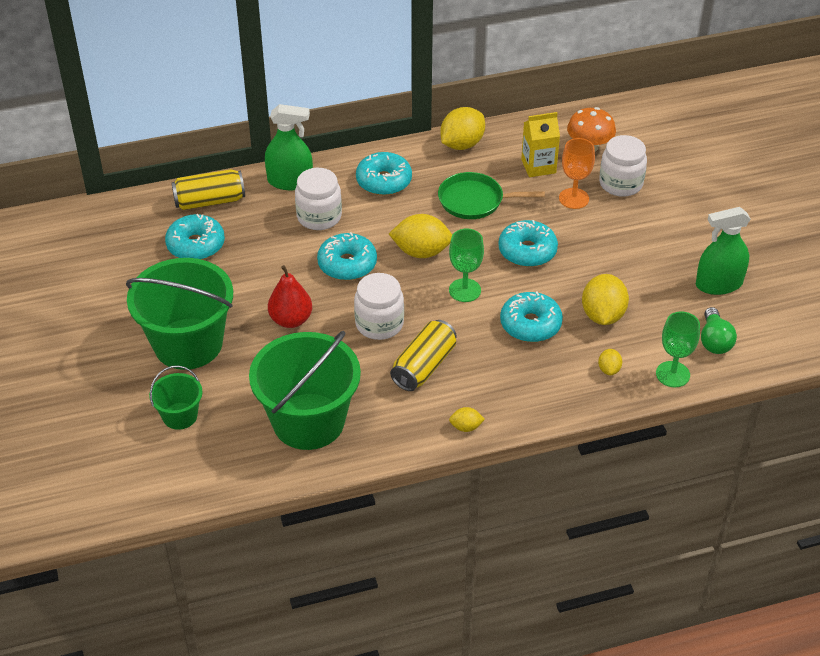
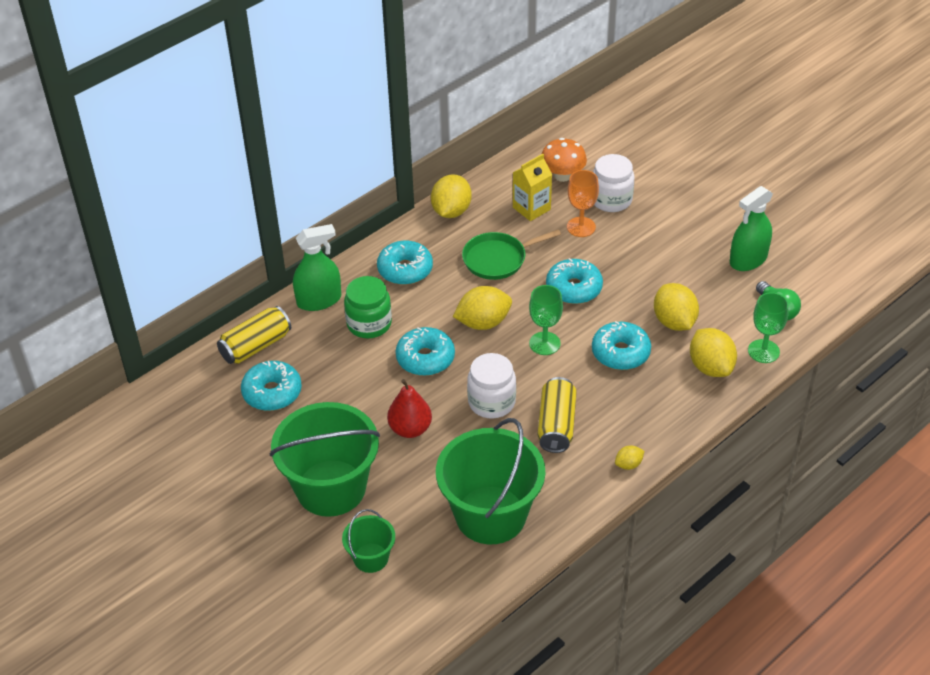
camera: 25 degrees left, 0 degrees up
(319, 217) = (369, 324): white jar -> green jar
(609, 369) = (710, 367): yellow lemon -> yellow lemon, size x2.01

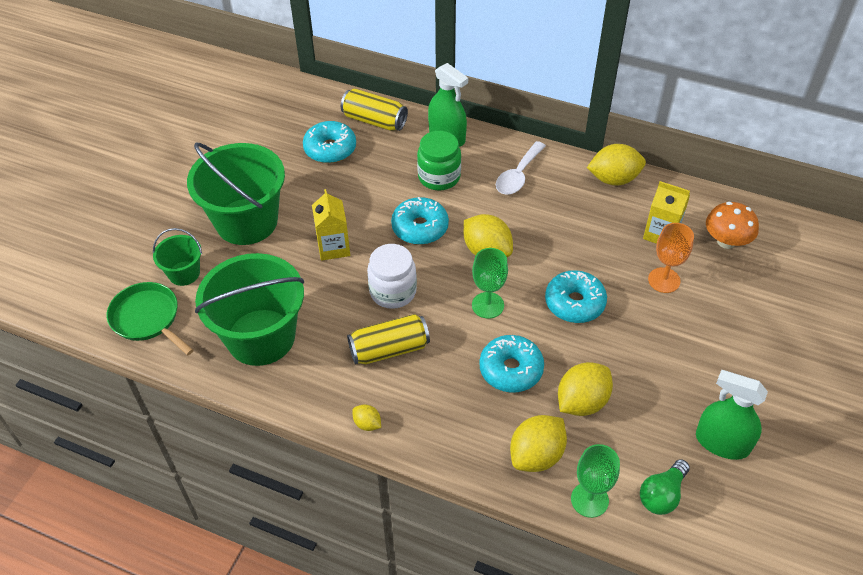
camera: 65 degrees right, 5 degrees up
(405, 270) = (518, 175): turquoise donut -> white spoon
(410, 429) = (333, 247): red pear -> yellow carton
(497, 259) = (574, 233): green pan -> green pan (147, 318)
(611, 200) = (721, 291): white jar -> none

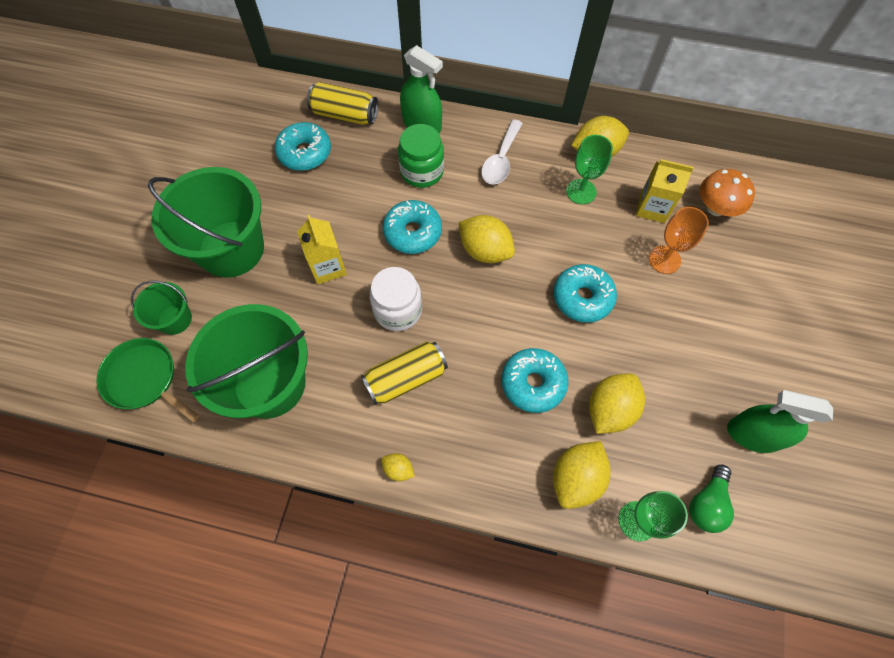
camera: 10 degrees left, 15 degrees up
(488, 305) = (497, 312): green goblet -> green goblet (581, 191)

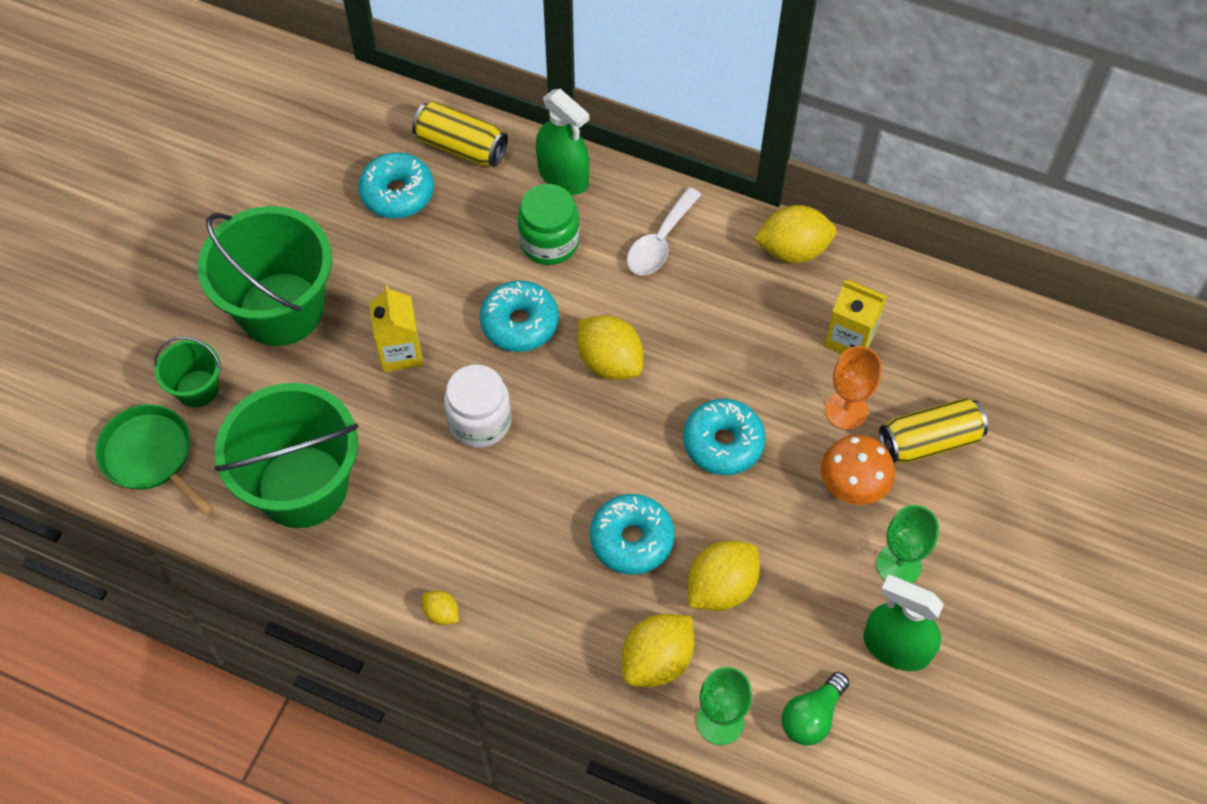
camera: 10 degrees right, 5 degrees down
(406, 378) = (472, 507): yellow can -> yellow can (929, 441)
(581, 191) = (758, 302): green goblet -> green goblet (898, 565)
(716, 208) = (937, 352): orange mushroom -> orange mushroom (853, 485)

